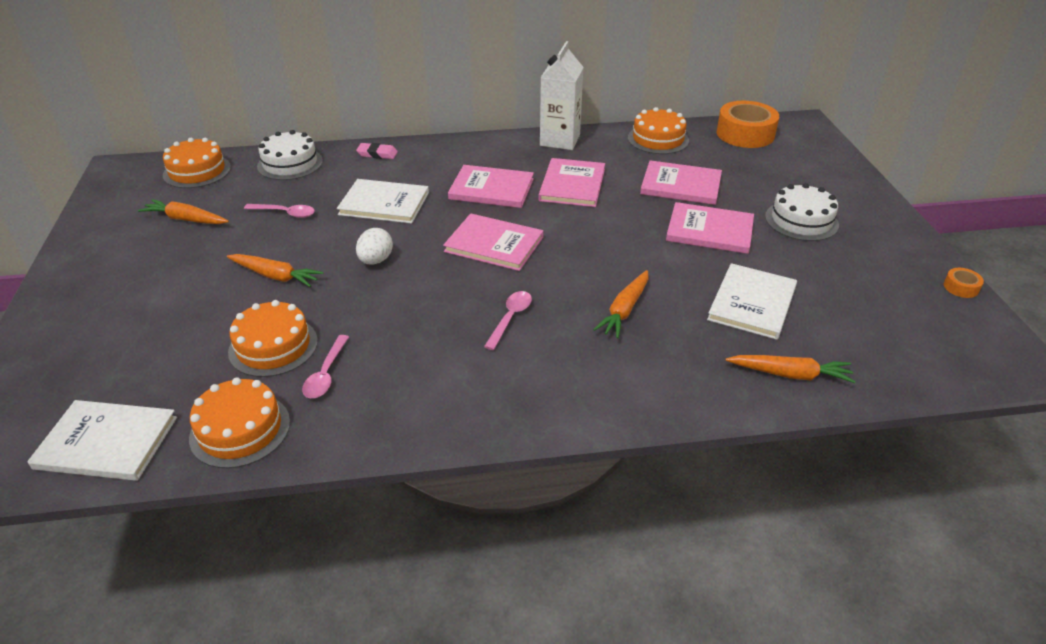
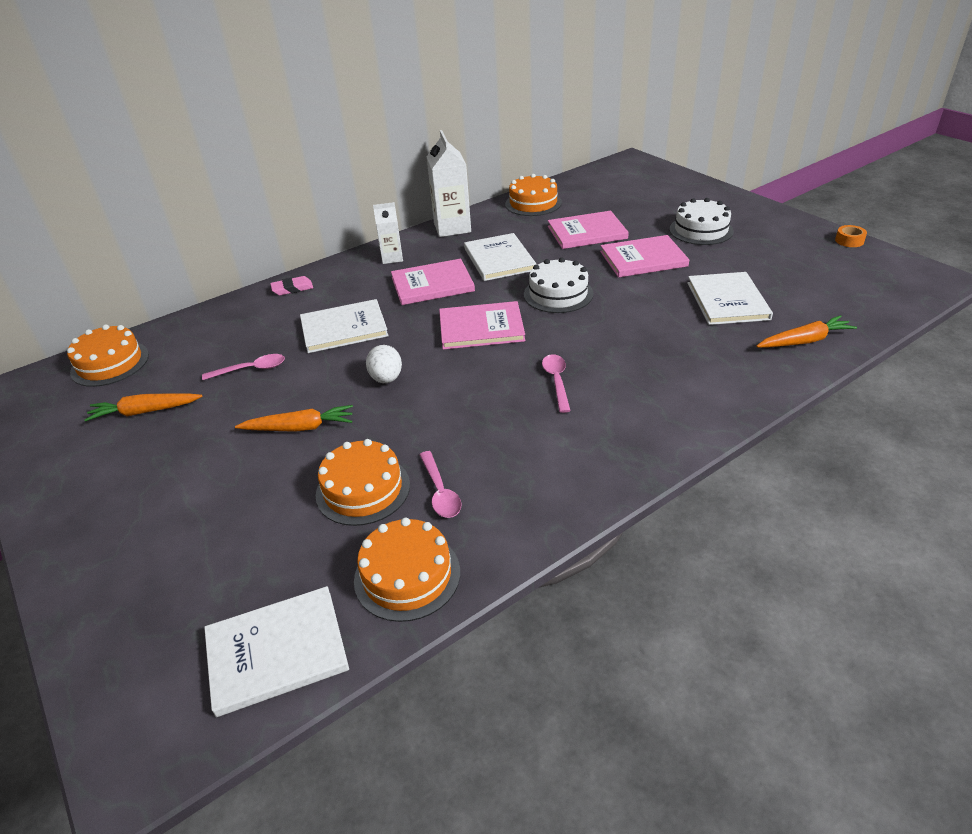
camera: 25 degrees left, 0 degrees up
(290, 163) = (209, 324): white cake -> white cake (558, 294)
(481, 152) = (392, 258): none -> white carton
(572, 185) = (499, 259): pink book -> white book
(624, 310) = (640, 340): orange carrot -> none
(745, 134) = (596, 180): orange tape -> none

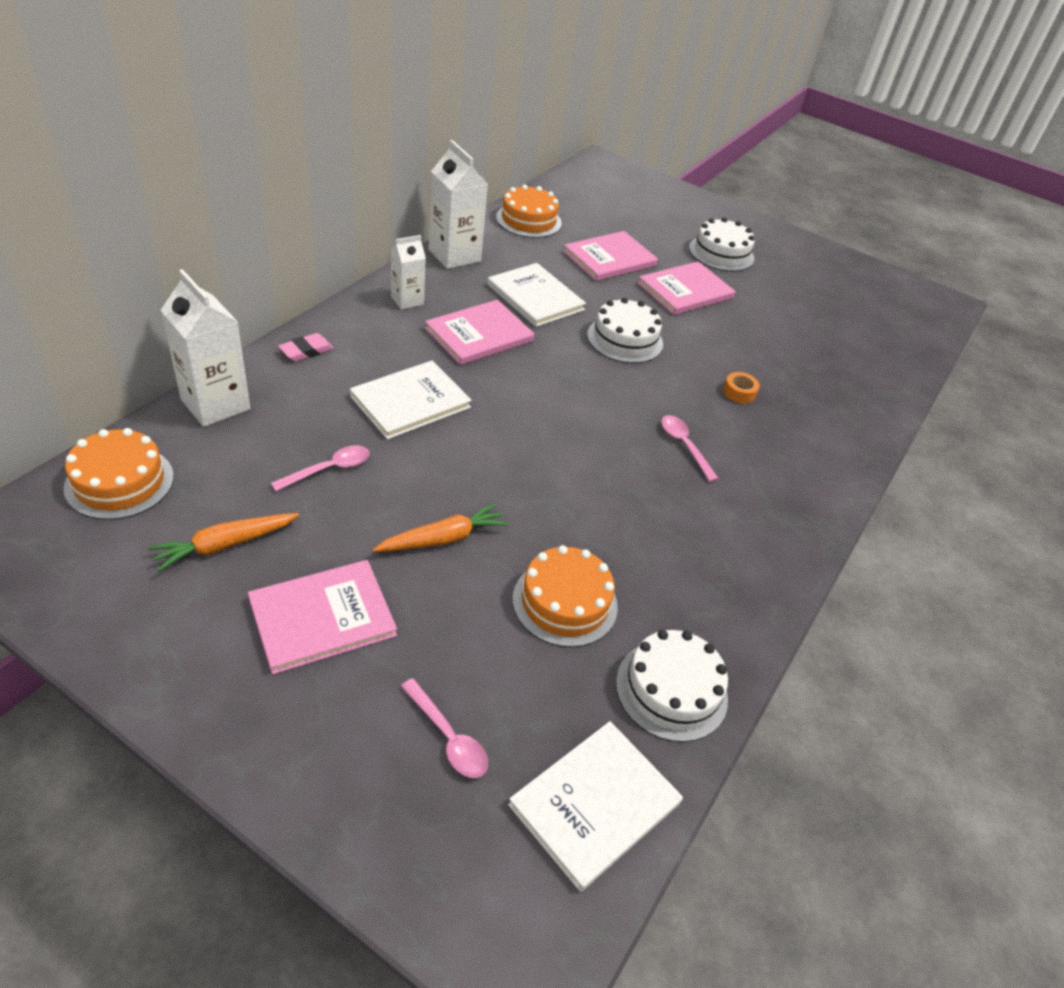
camera: 30 degrees left, 5 degrees up
(205, 320) = (215, 404): none -> white carton
(386, 379) = (504, 463): white egg -> none
(407, 575) = (671, 690): orange cake -> white cake
(440, 492) = (646, 591): pink spoon -> pink spoon (448, 737)
(481, 328) = (569, 388): pink book -> pink book (322, 618)
(727, 301) = (790, 337): white book -> none
(804, 341) = (877, 378): orange carrot -> none
(849, 241) = (858, 262): orange tape -> orange tape (739, 392)

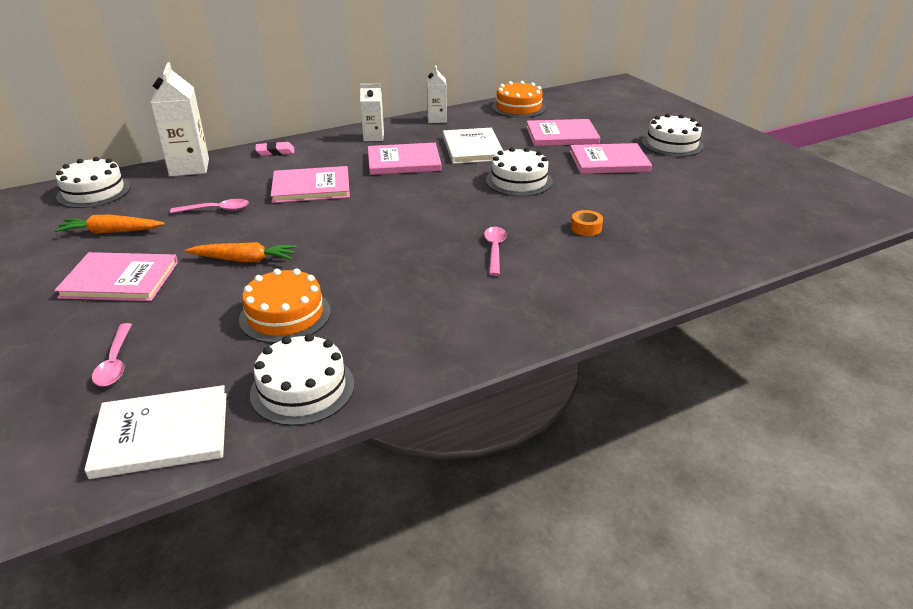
camera: 35 degrees right, 10 degrees down
(119, 482) = (94, 192): orange cake -> white cake
(410, 402) = (311, 187): white book -> pink book
(454, 255) = (437, 119): white carton -> white carton, size x0.59

